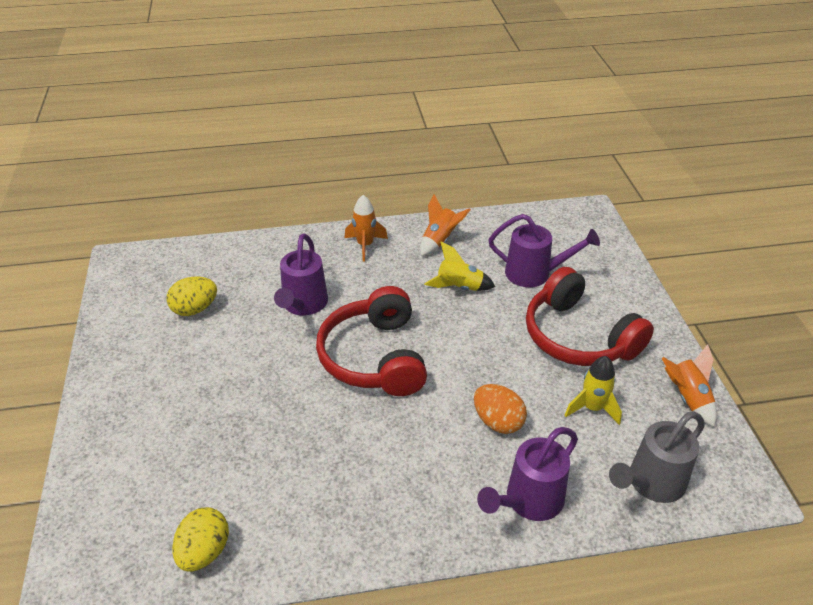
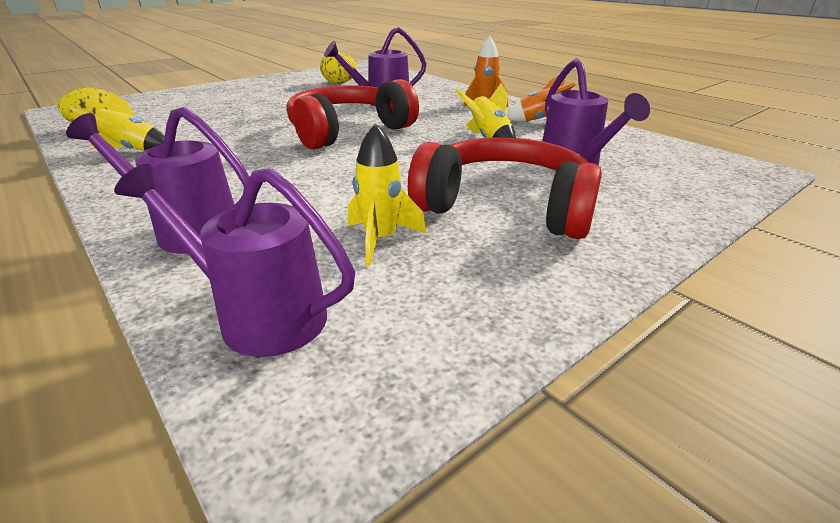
camera: 60 degrees right, 10 degrees down
(313, 524) = (132, 150): none -> yellow rocket
(498, 422) = (307, 192): orange egg -> none
(578, 336) = (505, 207): red headphones -> red headphones turned 90 degrees clockwise
(651, 483) = (260, 315): grey watering can -> purple watering can
(687, 398) = (488, 318): orange rocket -> none

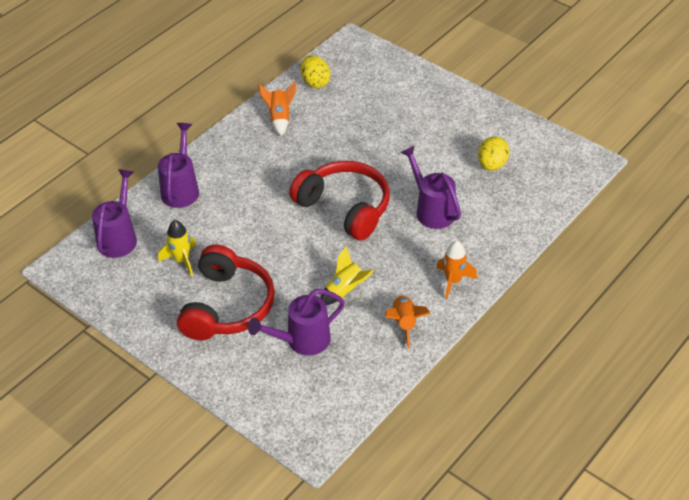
camera: 80 degrees right, 15 degrees up
(132, 150) = (279, 118): yellow rocket -> orange rocket

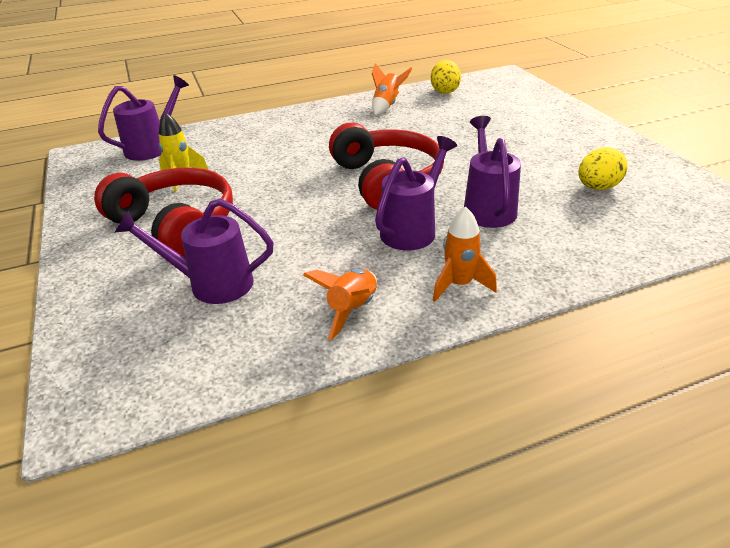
camera: 30 degrees right, 10 degrees down
(181, 189) = (245, 130): purple watering can -> purple watering can (413, 229)
(227, 306) = (175, 225): red headphones -> red headphones turned 90 degrees counterclockwise
(345, 291) = (313, 252): yellow rocket -> none

